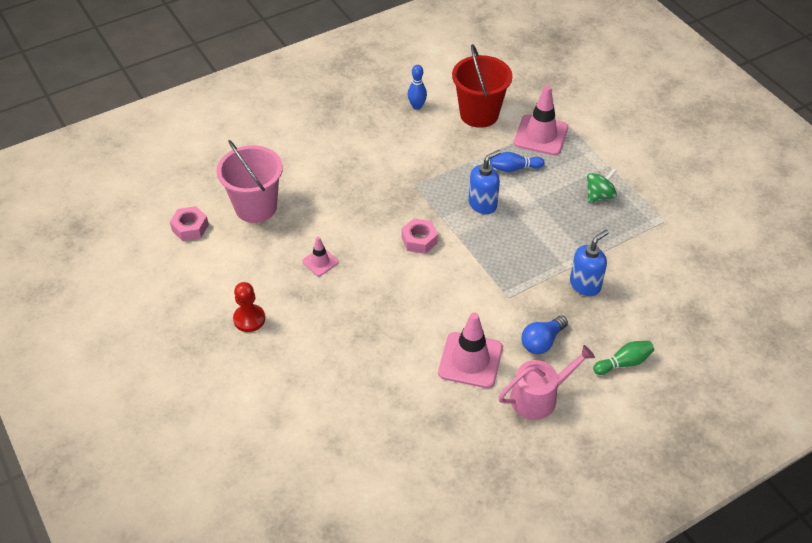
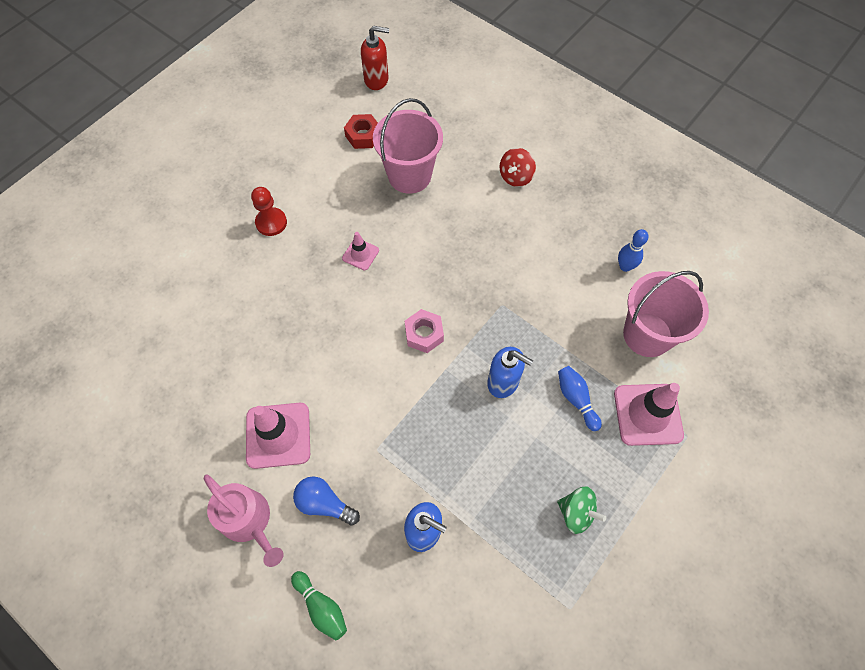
camera: 70 degrees right, 15 degrees up
(129, 201) = (376, 80): none -> red soap dispenser
(190, 228) = (363, 135): pink nut -> red nut
(298, 140) = (515, 177): none -> red spinning top
(479, 114) = (647, 334): red bucket -> pink bucket

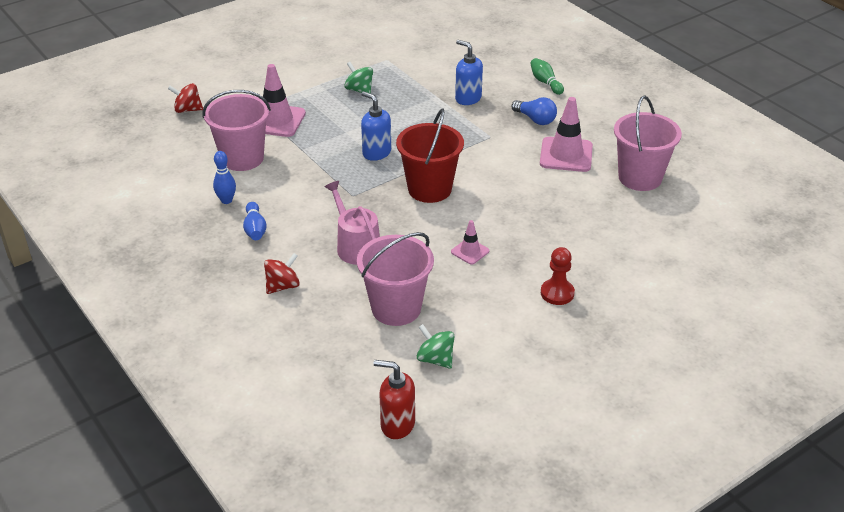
camera: 165 degrees left, 25 degrees down
(188, 412) = (640, 178): none -> pink bucket
(249, 521) = (592, 121): pink watering can -> pink watering can (356, 246)
(363, 135) = (435, 359): red nut -> green spinning top
(424, 334) = (429, 189): pink nut -> red bucket
(576, 399) = (325, 135): blue bowling pin -> blue bowling pin (255, 229)
(766, 409) = (188, 110): none -> red spinning top

